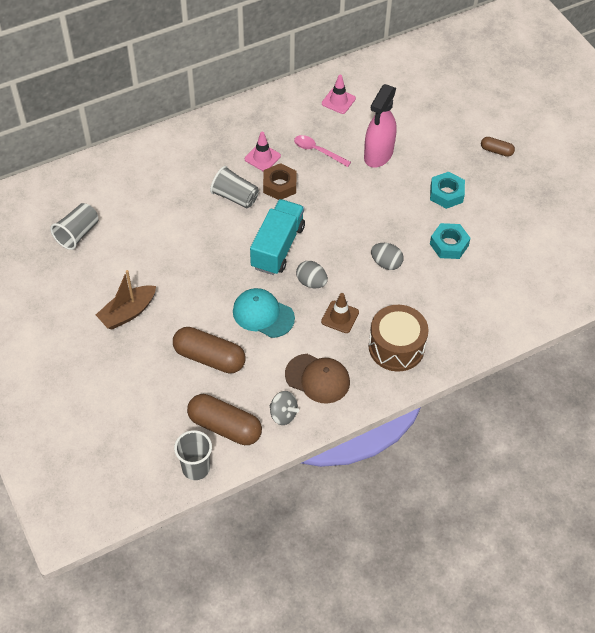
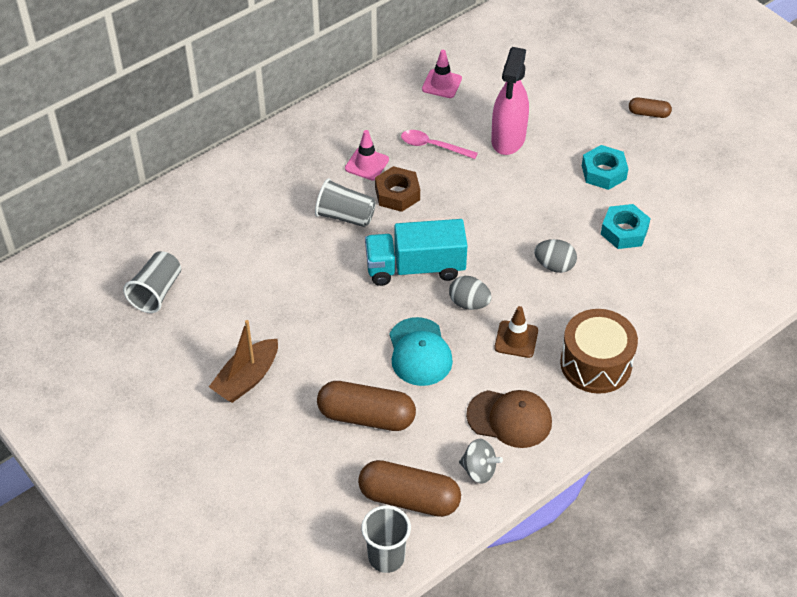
camera: 10 degrees left, 5 degrees down
(263, 314) = (419, 352): turquoise cap -> turquoise cap turned 120 degrees counterclockwise
(277, 247) = (415, 268): turquoise truck -> turquoise truck turned 105 degrees counterclockwise

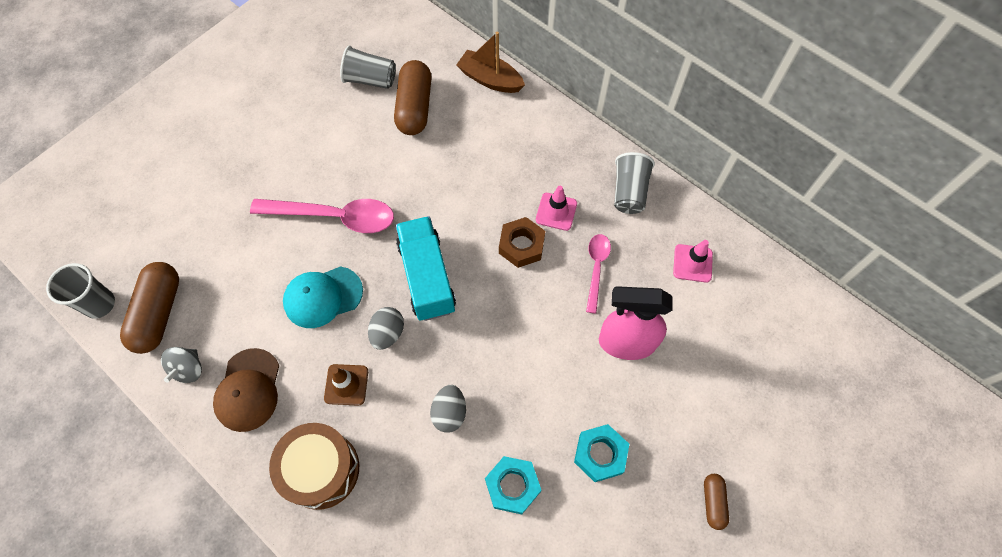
camera: 80 degrees right, 15 degrees up
(247, 379) = (283, 164): brown boat -> brown boat (490, 79)
(328, 337) = (334, 217): none -> pink spoon
(345, 216) = (483, 205): grey cup -> grey cup (629, 192)
(366, 416) = (246, 263): brown capsule -> brown capsule (414, 107)

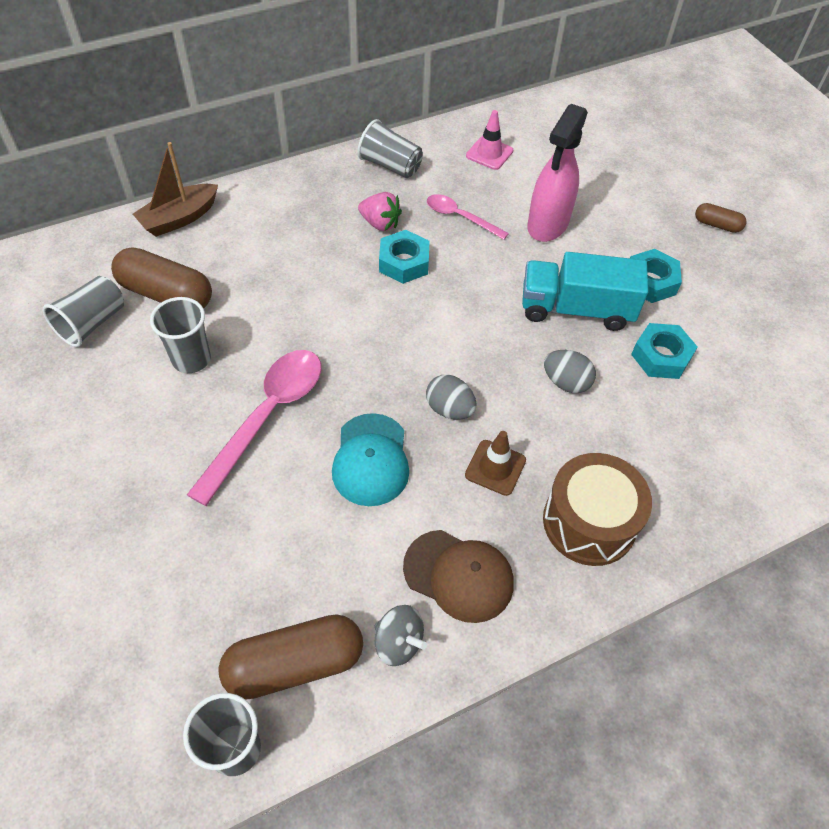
camera: 70 degrees left, 10 degrees down
(159, 313) = (294, 664): brown capsule -> brown capsule turned 45 degrees counterclockwise
(364, 150) = (191, 359): none -> grey cup
(427, 277) = (398, 352): turquoise truck -> turquoise truck (576, 309)
(521, 245) = (404, 262): brown nut -> turquoise nut
(556, 211) = (380, 223): pink traffic cone -> pink strawberry

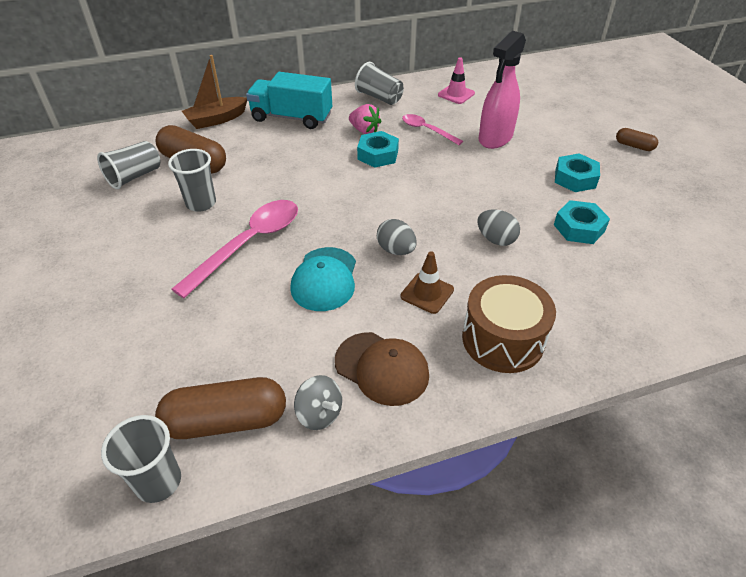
camera: 10 degrees right, 10 degrees down
(576, 309) = (511, 192): turquoise truck -> turquoise truck (291, 117)

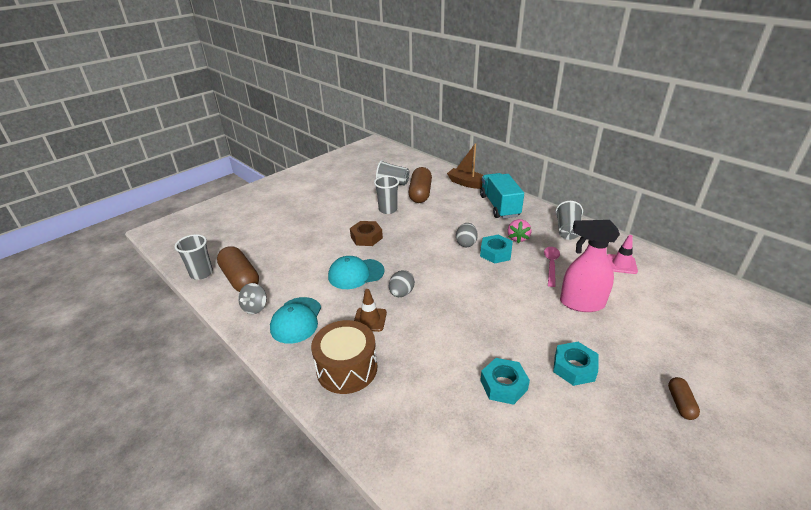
camera: 65 degrees right, 10 degrees down
(248, 244) = (366, 237): pink spoon -> brown nut
(382, 368) = (296, 320): brown cap -> turquoise cap
(496, 239) = (449, 338): grey egg -> grey egg (466, 243)

